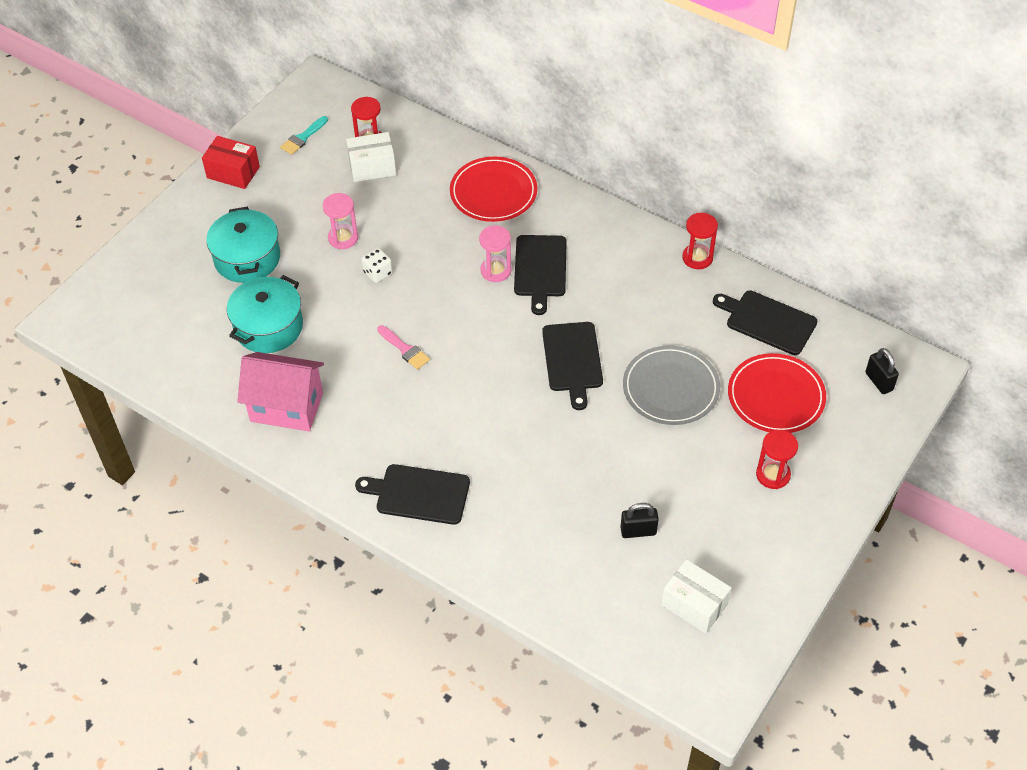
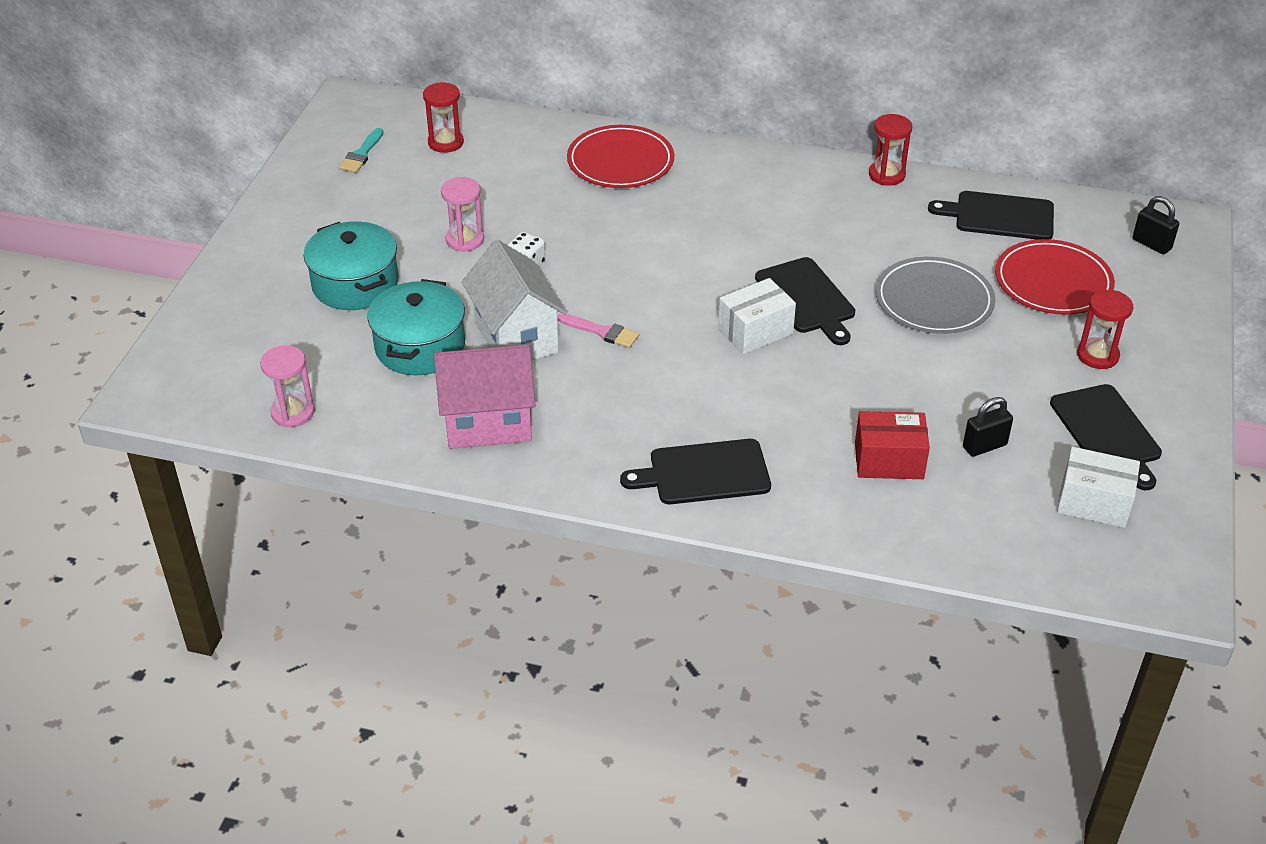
camera: 20 degrees left, 10 degrees down
(233, 172) = (291, 204): red box -> red box (889, 461)
(340, 337) = (516, 337): none -> white house
(372, 167) = (462, 166): white box -> white box (755, 331)
(496, 270) = (666, 233): pink hourglass -> pink hourglass (293, 412)
(540, 269) = (717, 221): black cutting board -> black cutting board (1107, 432)

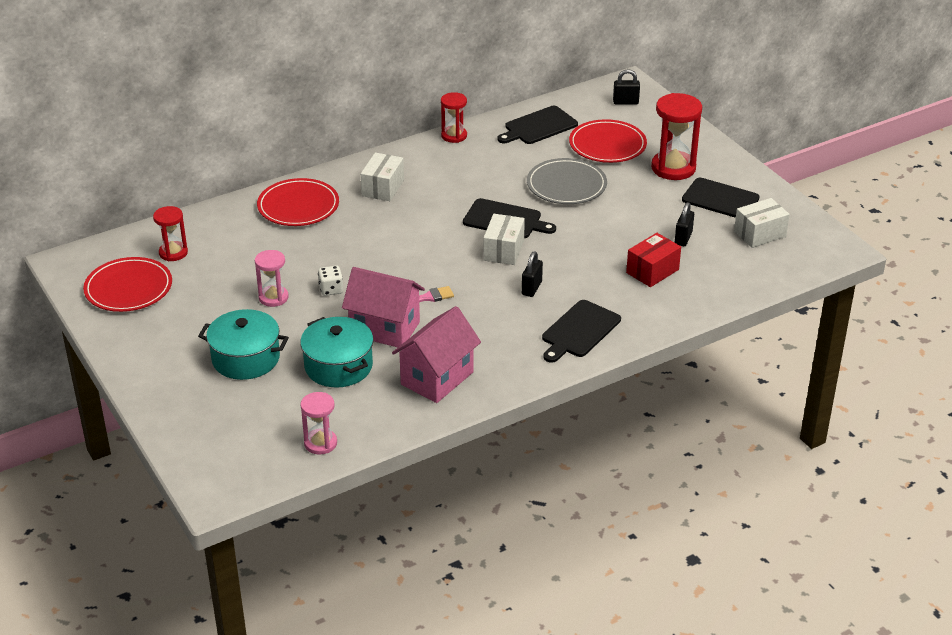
camera: 45 degrees left, 5 degrees down
(361, 154) = (128, 288): turquoise brush -> red plate
(516, 337) = (385, 328): white house -> pink house
(723, 391) = (531, 288): none -> black padlock
(729, 189) = (383, 188): none -> white box
(1097, 355) = (673, 168): red hourglass -> red hourglass, size x1.67

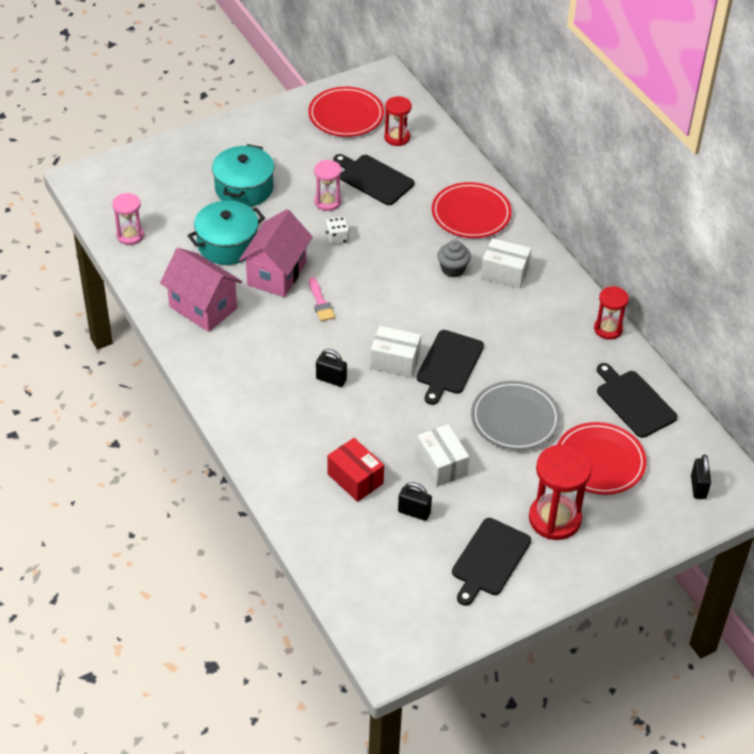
camera: 90 degrees right, 10 degrees up
(378, 217) = (453, 269): none -> grey cupcake
(579, 331) = (261, 411): black cutting board -> black cutting board (374, 179)
(760, 234) = (421, 585): white box -> white box (441, 464)

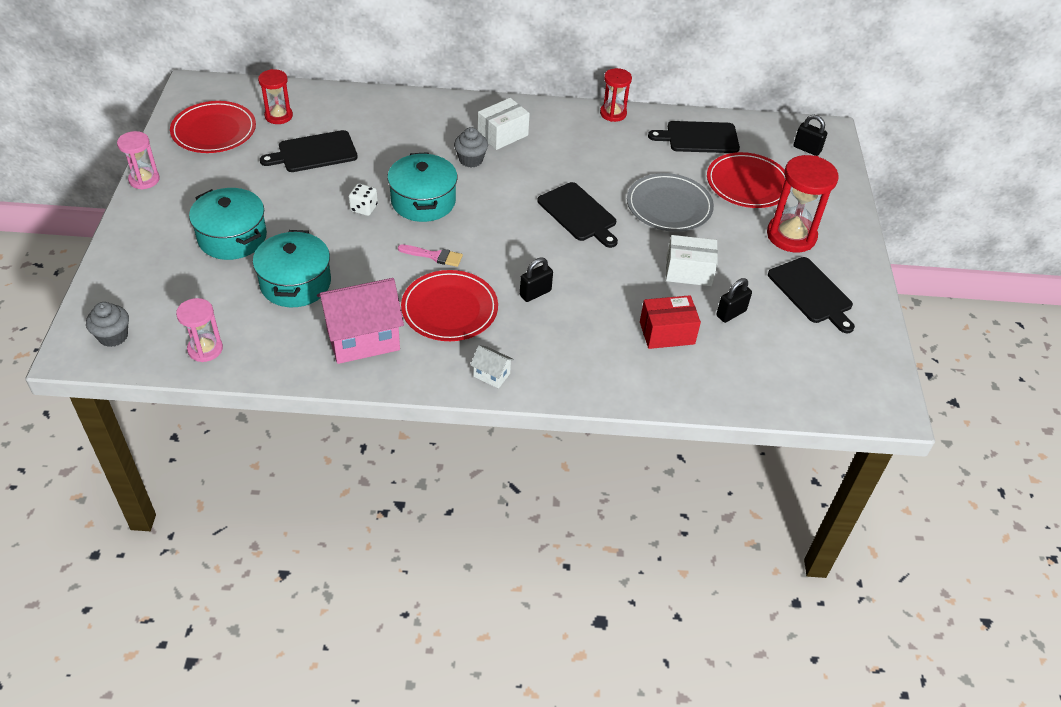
camera: 60 degrees left, 0 degrees up
(106, 187) = (113, 336): none -> grey cupcake
(225, 393) = (491, 375): none -> white house
(277, 274) = (369, 267): pink house -> none
(327, 202) = (311, 193): pink hourglass -> pink hourglass (144, 180)
(376, 266) = (423, 201): none -> turquoise pot
(395, 361) = (547, 243): white box -> none
(471, 213) = (416, 120): red plate -> red plate (449, 309)

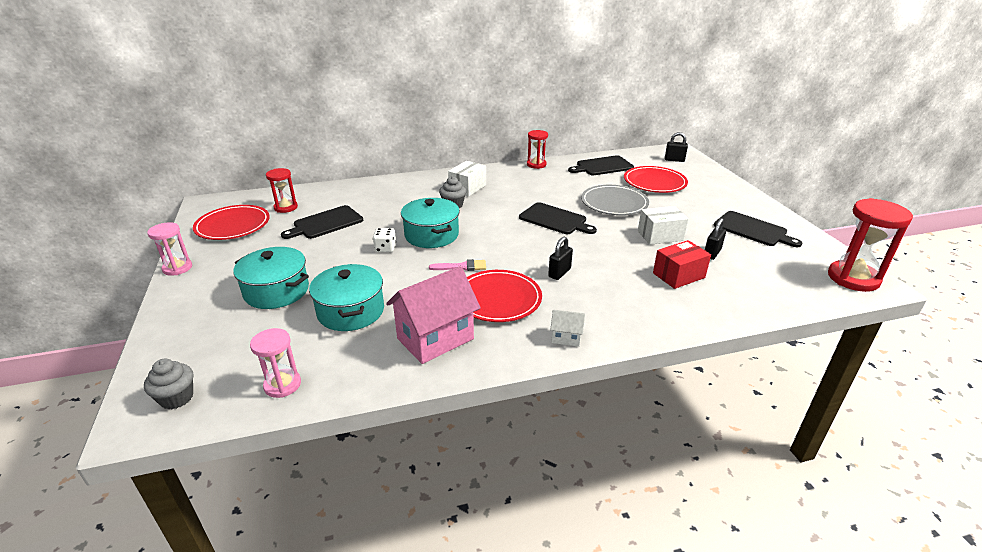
camera: 15 degrees left, 15 degrees down
(791, 236) = (708, 203): red hourglass -> red hourglass (853, 278)

